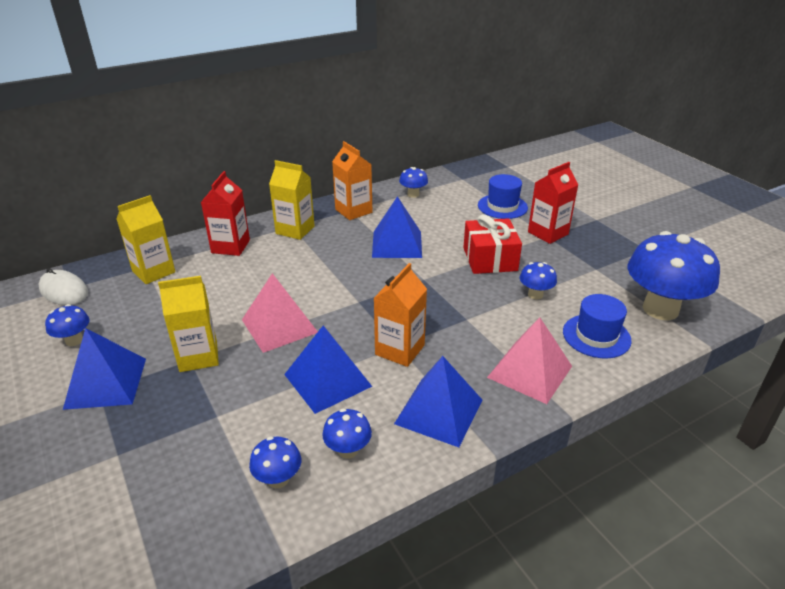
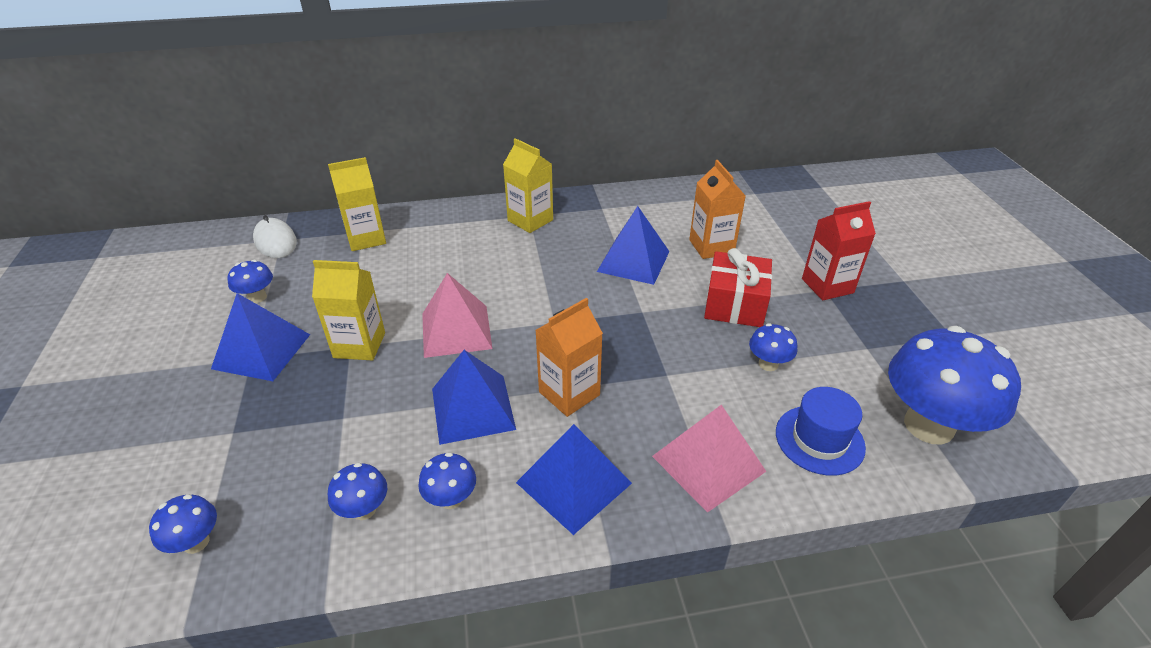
camera: 20 degrees right, 5 degrees up
(230, 246) = (454, 226): red carton -> none
(353, 211) = (605, 210): orange carton -> orange carton (711, 246)
(413, 194) = (684, 202): blue mushroom -> blue mushroom (196, 542)
(502, 206) = (786, 238): blue hat -> none

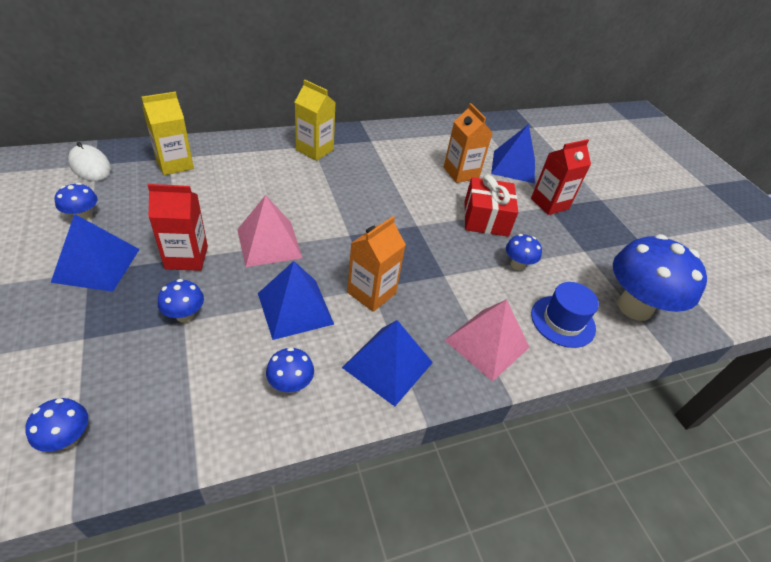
camera: 15 degrees left, 5 degrees up
(359, 345) = (186, 257): yellow carton -> red carton
(364, 509) = (217, 398): blue mushroom -> blue mushroom (185, 315)
(633, 261) = (403, 184): blue pyramid -> blue pyramid (513, 166)

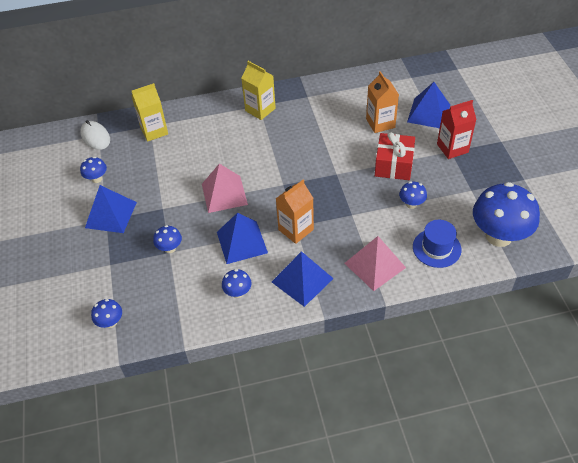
camera: 15 degrees right, 5 degrees up
(186, 257) = (168, 207): red carton -> none

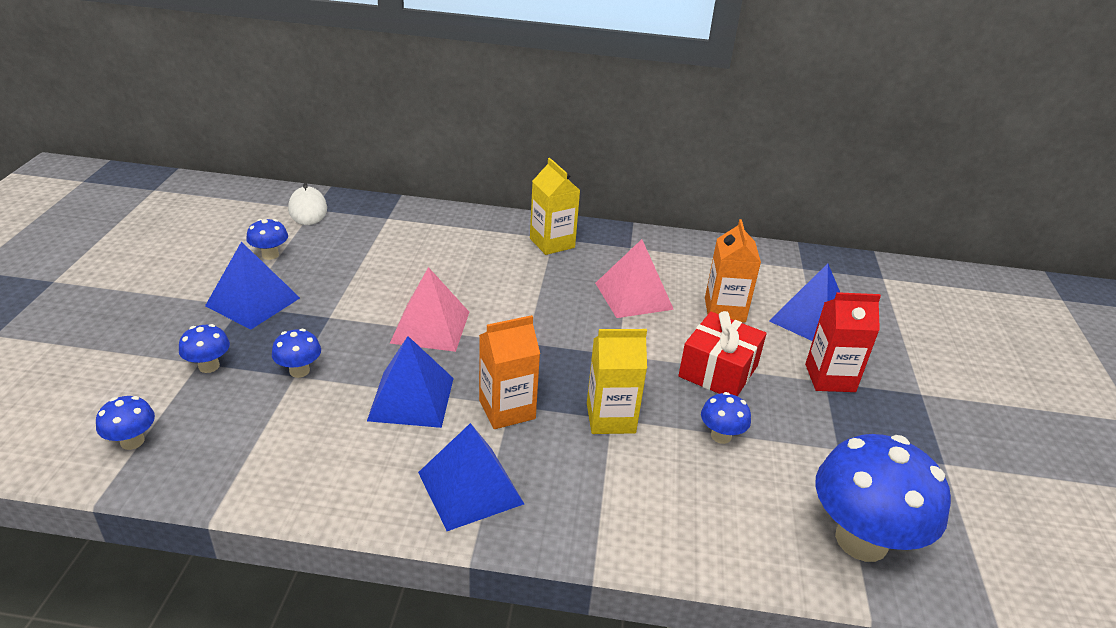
camera: 15 degrees right, 15 degrees down
(154, 131) = (389, 225): yellow carton -> yellow carton (610, 418)
(238, 292) = (354, 469): blue mushroom -> blue mushroom (209, 366)
(375, 265) = (608, 508): pink pyramid -> pink pyramid (634, 296)
(436, 248) = (734, 519): blue hat -> none

